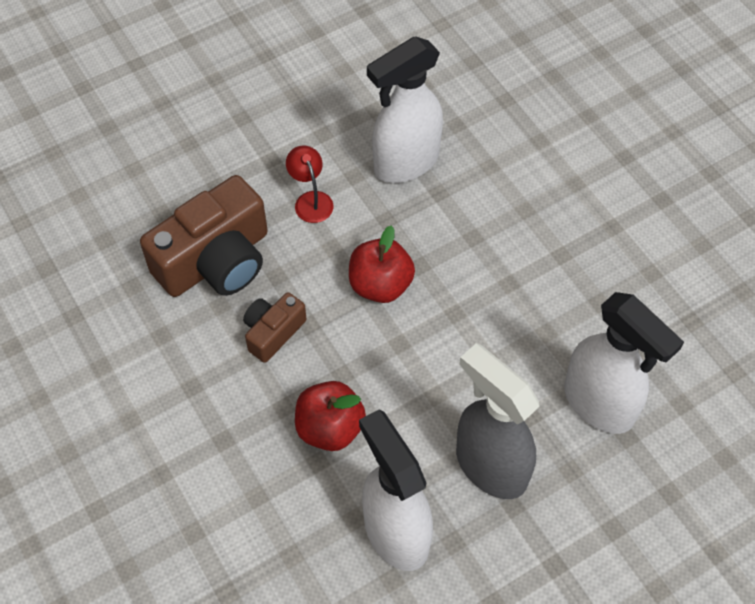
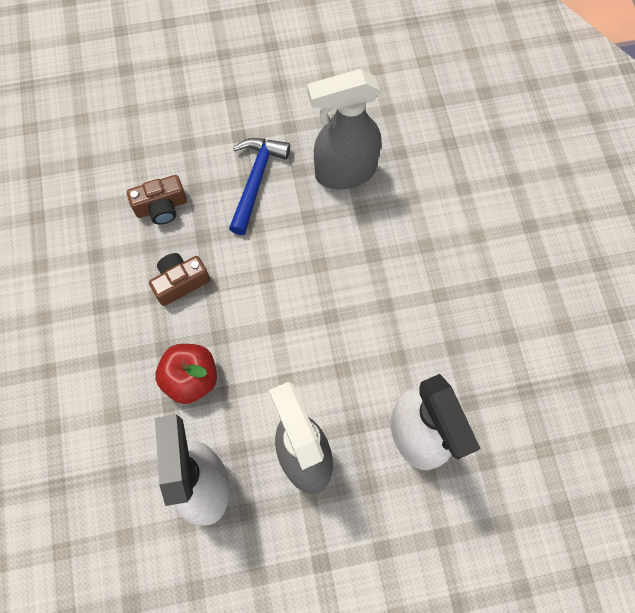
camera: 20 degrees right, 10 degrees up
(216, 260) = (161, 207): brown camera -> brown camera, size x0.52
(311, 200) = (256, 180): red lamp -> blue hammer
(380, 285) = (281, 271): red apple -> none
(405, 163) = (344, 173): white spray bottle -> grey spray bottle

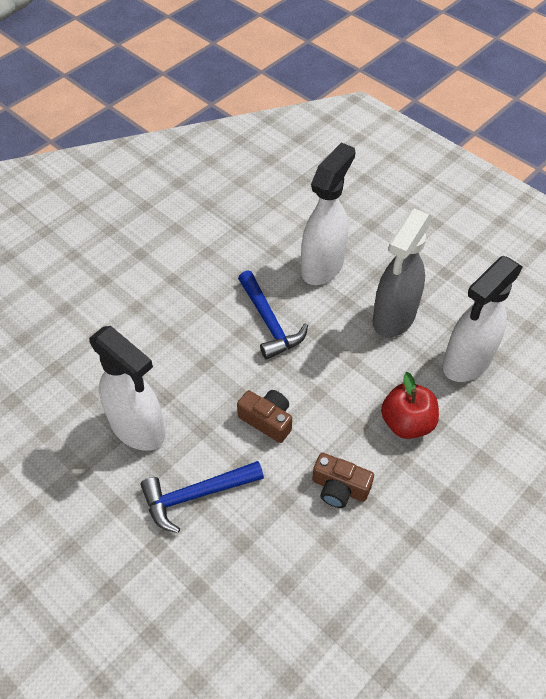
camera: 125 degrees left, 15 degrees down
(161, 207) = (283, 559): brown camera -> brown camera (267, 420)
(344, 173) = (138, 429): grey spray bottle -> white spray bottle
(380, 337) = (269, 322): none -> blue hammer

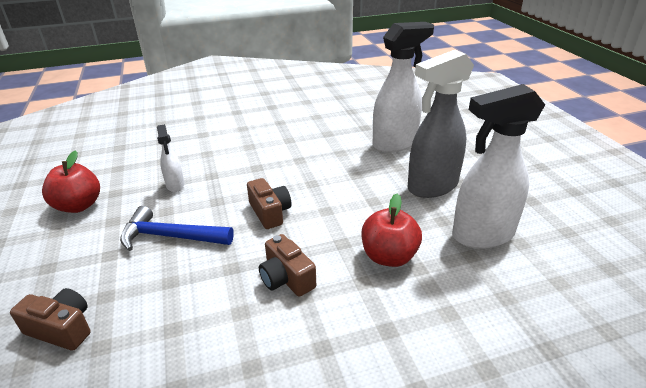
camera: 30 degrees right, 20 degrees down
(57, 505) = (79, 206): none -> red apple
(138, 429) = (175, 185): white spray bottle -> white spray bottle, size x0.50
(192, 636) = (62, 329): none -> brown camera
(269, 322) = (326, 160): blue hammer -> none

